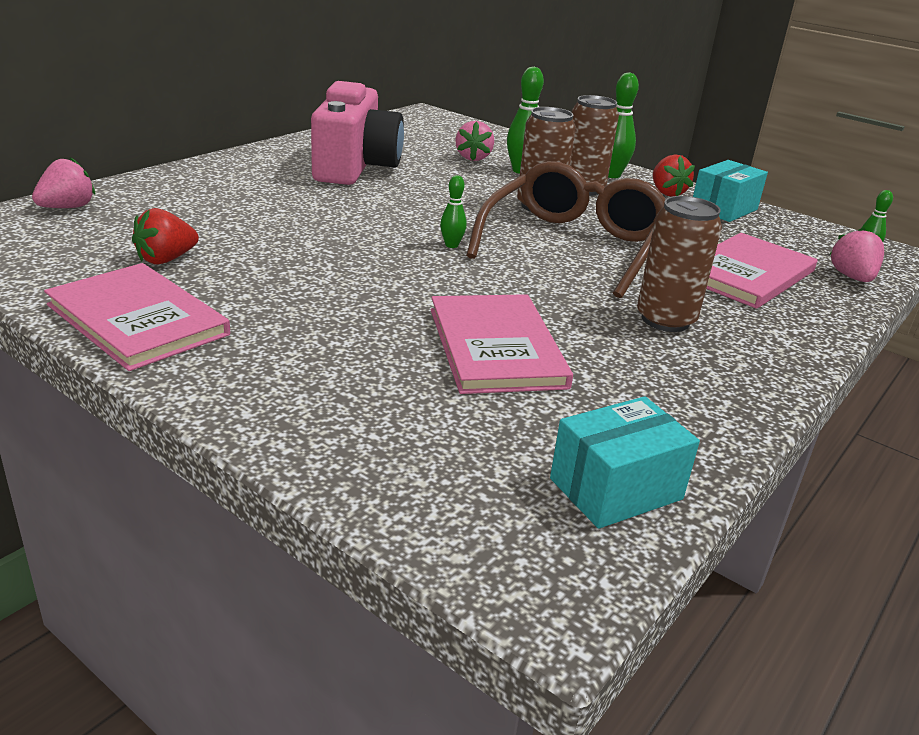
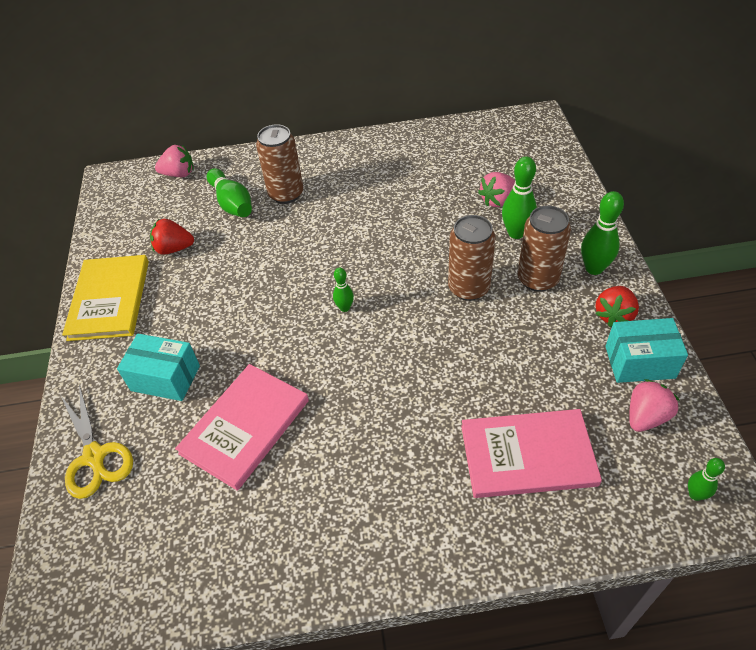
camera: 50 degrees right, 20 degrees up
(137, 320) = (109, 299): pink book -> yellow book
(188, 212) = (232, 203): none -> green bowling pin
(355, 167) = (389, 184): pink camera -> none
(356, 441) = (95, 456): none -> yellow scissors
(573, 245) = (432, 348): brown glasses -> none
(616, 489) = (158, 583): turquoise box -> turquoise box (165, 378)
(665, 320) = (385, 467): brown can -> brown can (286, 194)
(852, 277) = (626, 515): pink strawberry -> pink strawberry (646, 416)

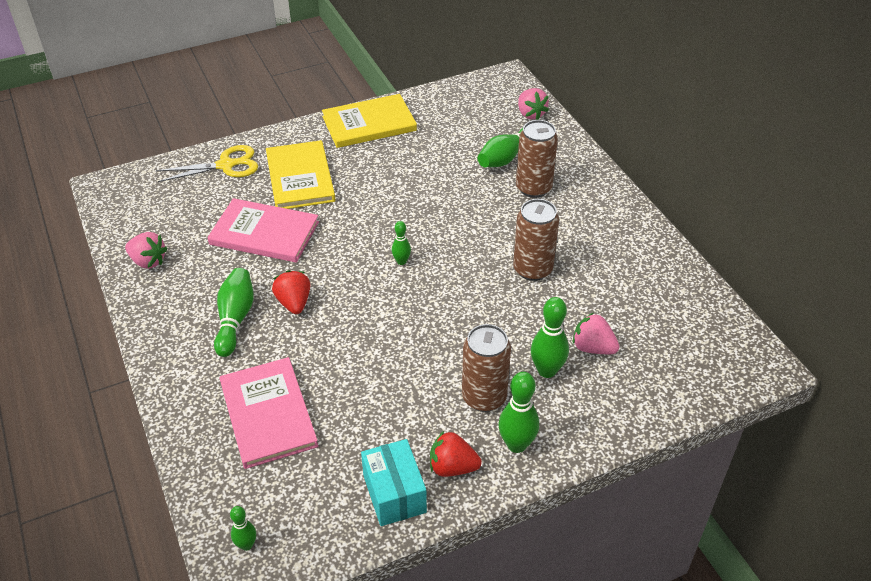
camera: 70 degrees right, 5 degrees down
(95, 456) = (226, 165): yellow scissors -> yellow scissors turned 150 degrees counterclockwise
(165, 378) = (300, 178): turquoise box -> yellow book
(174, 248) = (436, 140): red strawberry -> red strawberry (294, 303)
(377, 473) = (235, 319): none -> green bowling pin
(468, 288) = (453, 344): brown can -> brown can (532, 269)
(646, 416) = (327, 502): pink strawberry -> pink strawberry (148, 261)

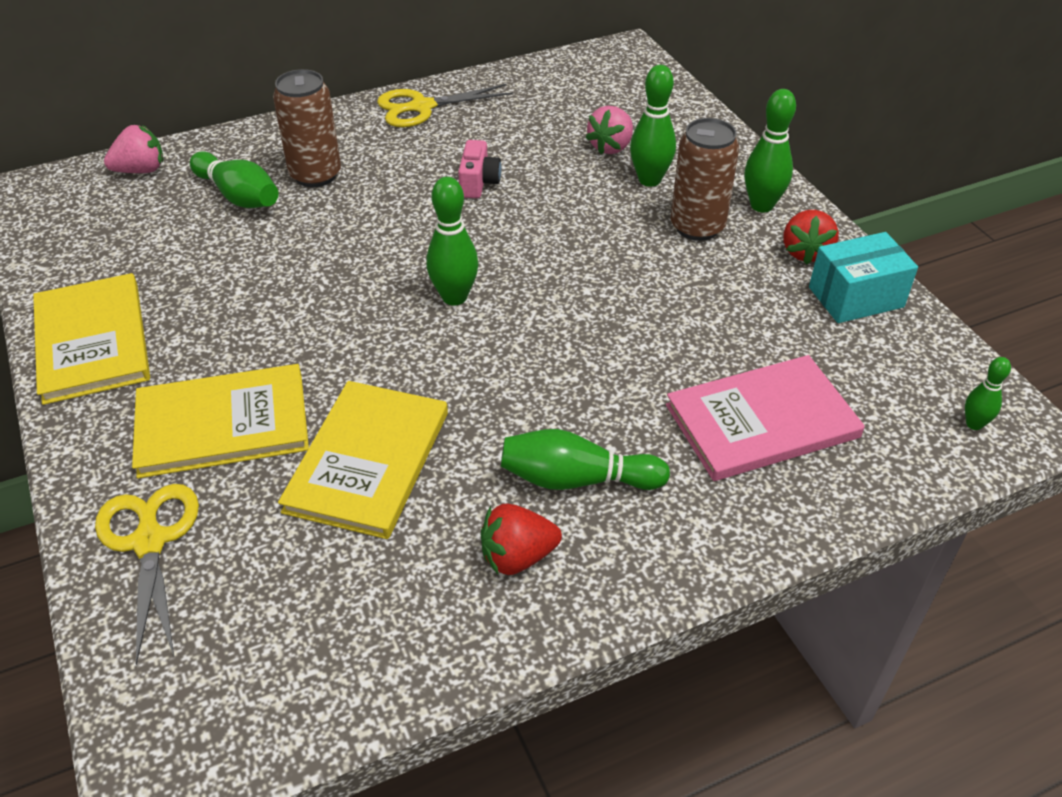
camera: 90 degrees left, 0 degrees up
(148, 261) = (426, 633): pink strawberry -> none
(264, 233) = (368, 461): pink book -> yellow book
(294, 303) = (539, 409): red strawberry -> red strawberry (517, 557)
(401, 261) = (454, 297): green bowling pin -> green bowling pin, size x1.75
(532, 269) = (478, 183): brown can -> pink camera
(632, 234) = (422, 107): none -> yellow scissors

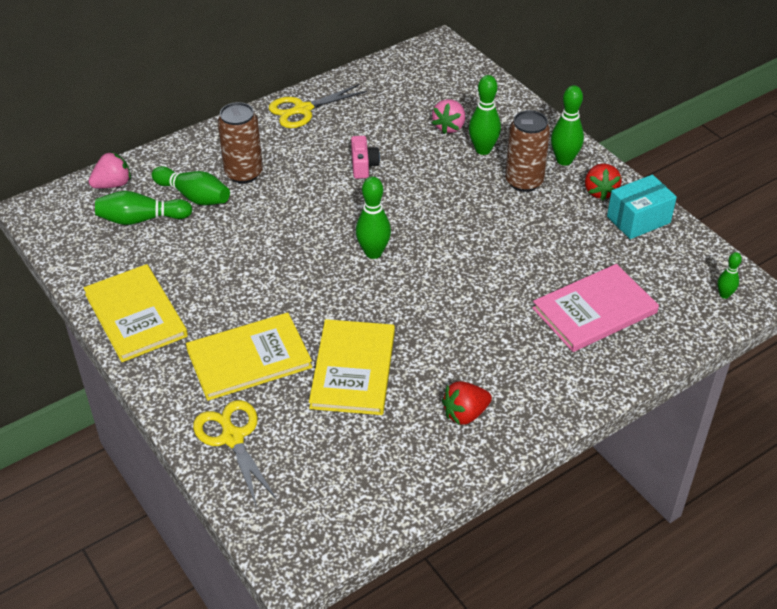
camera: 10 degrees left, 0 degrees up
(577, 479) = (488, 362): green bowling pin -> green bowling pin (141, 219)

